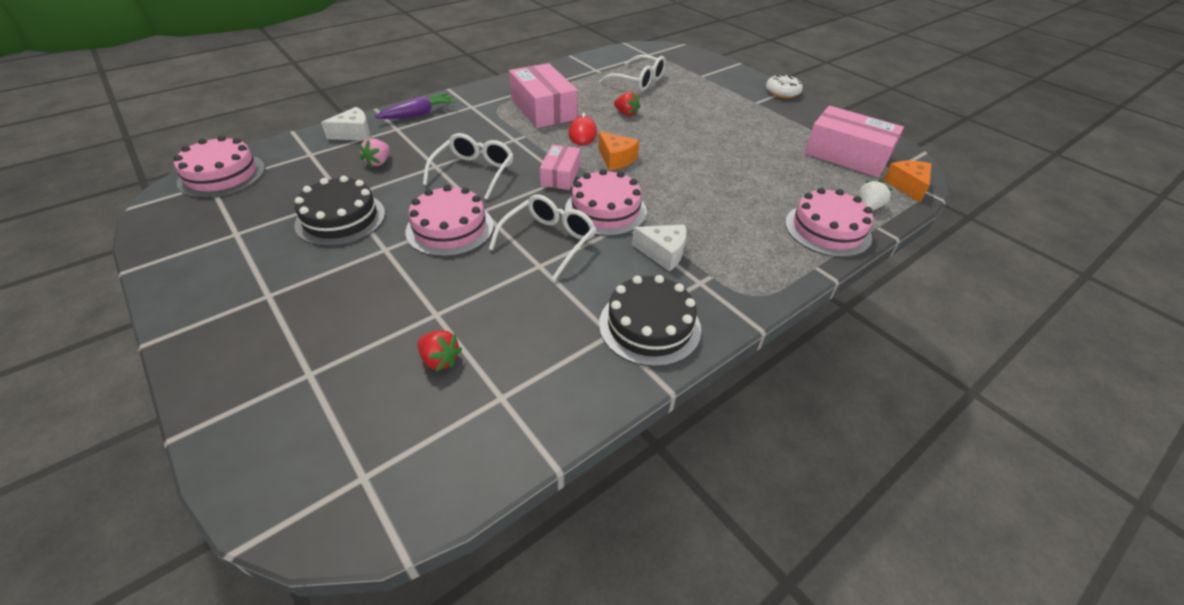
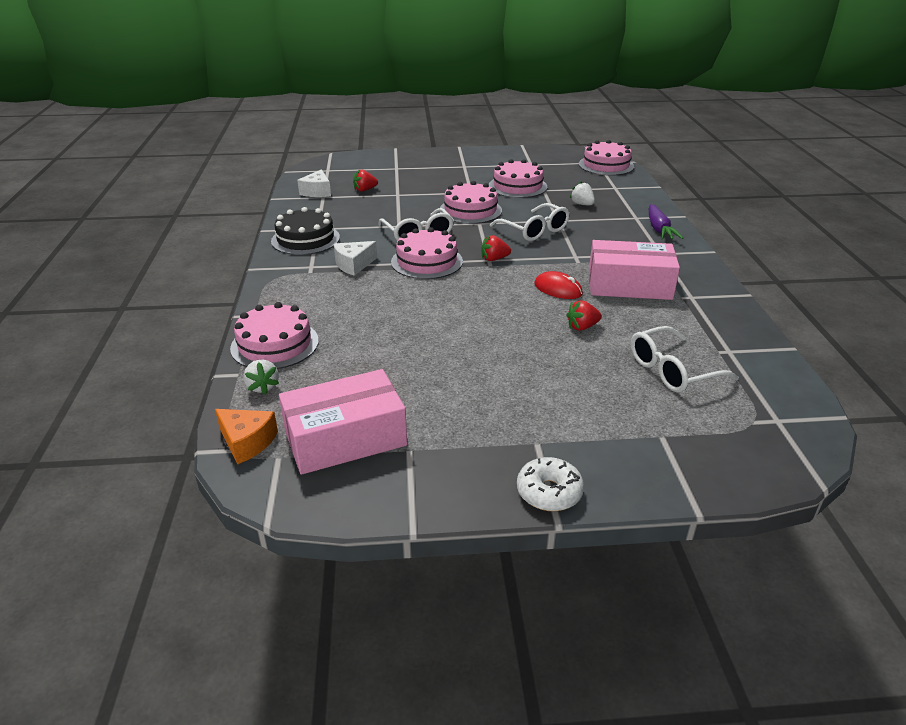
camera: 125 degrees right, 10 degrees down
(340, 218) = (517, 186): black cake -> pink cake
(354, 133) = (638, 203): white cheese -> white cheese (317, 192)
(378, 162) = (582, 204): pink strawberry -> white strawberry
(560, 175) = (494, 259): pink box -> red strawberry
(616, 159) = (494, 290): orange cheese -> none

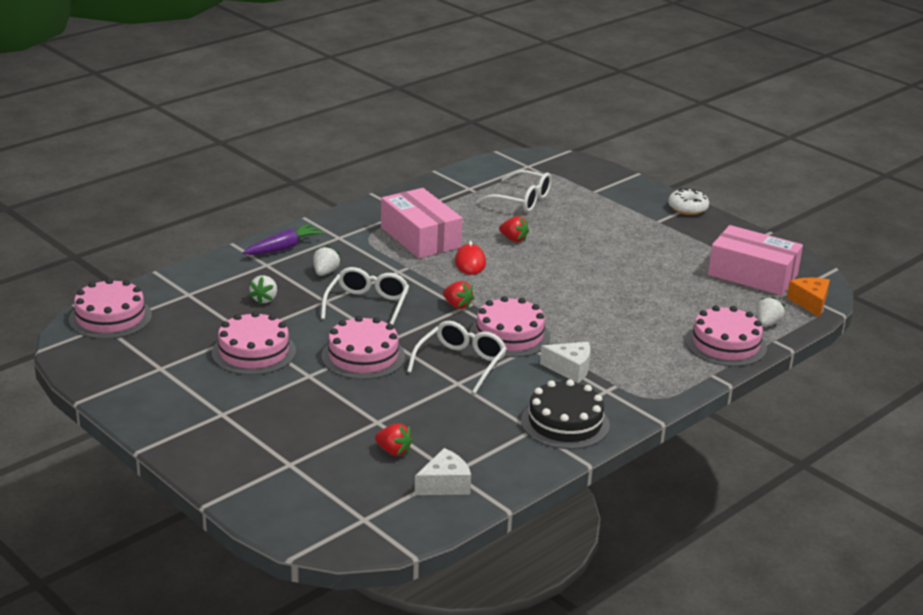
camera: 130 degrees left, 5 degrees down
(602, 231) = (325, 272): none -> white strawberry

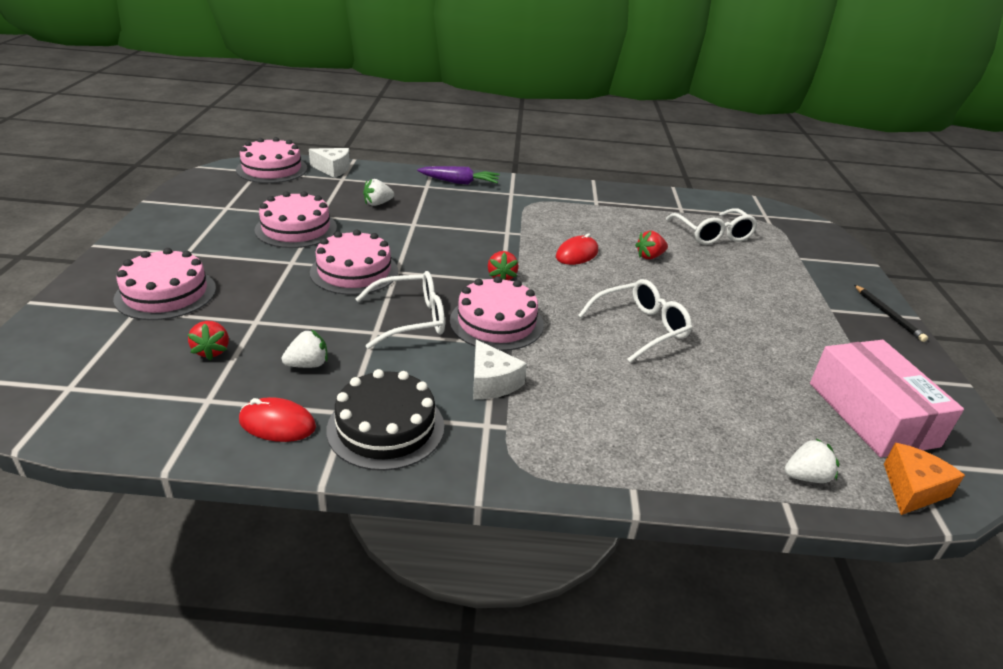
camera: 45 degrees right, 5 degrees up
(325, 272) = (453, 208): white strawberry -> white strawberry (308, 364)
(367, 305) = (435, 241): white glasses -> white glasses (641, 328)
(420, 237) = (572, 220): pink box -> none
(444, 484) = (179, 406): white cheese -> white cheese (333, 169)
(512, 457) = (277, 424): none -> red mouse
(513, 239) = (650, 256): red strawberry -> red strawberry turned 75 degrees clockwise
(687, 208) = (888, 315): white donut -> black pencil
(725, 344) = (709, 466): pink cake -> pink cake (166, 293)

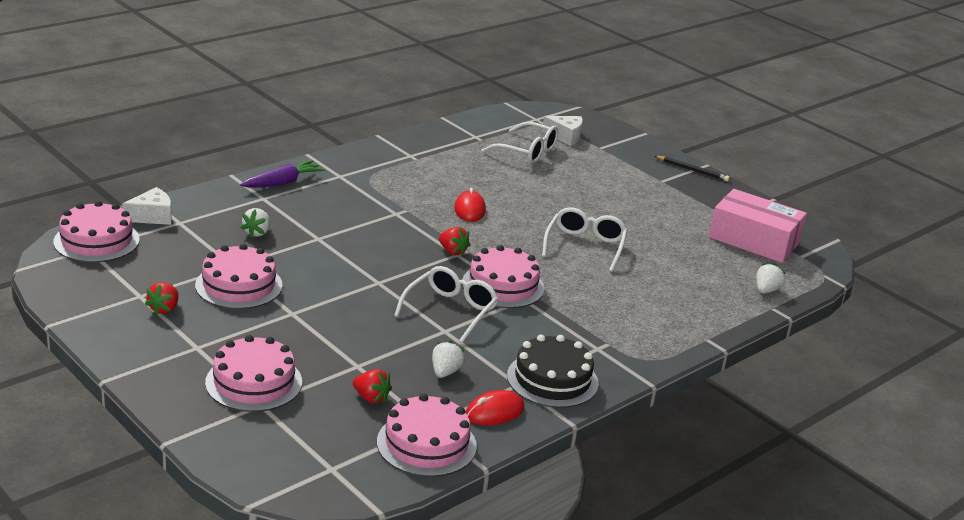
camera: 45 degrees left, 5 degrees down
(354, 271) = (350, 297): pink cake -> pink cake (426, 444)
(492, 382) = (562, 324): white cheese -> white cheese (565, 136)
(650, 256) = (515, 189): red strawberry -> red strawberry (164, 309)
(912, 489) = (810, 272): orange cheese -> none

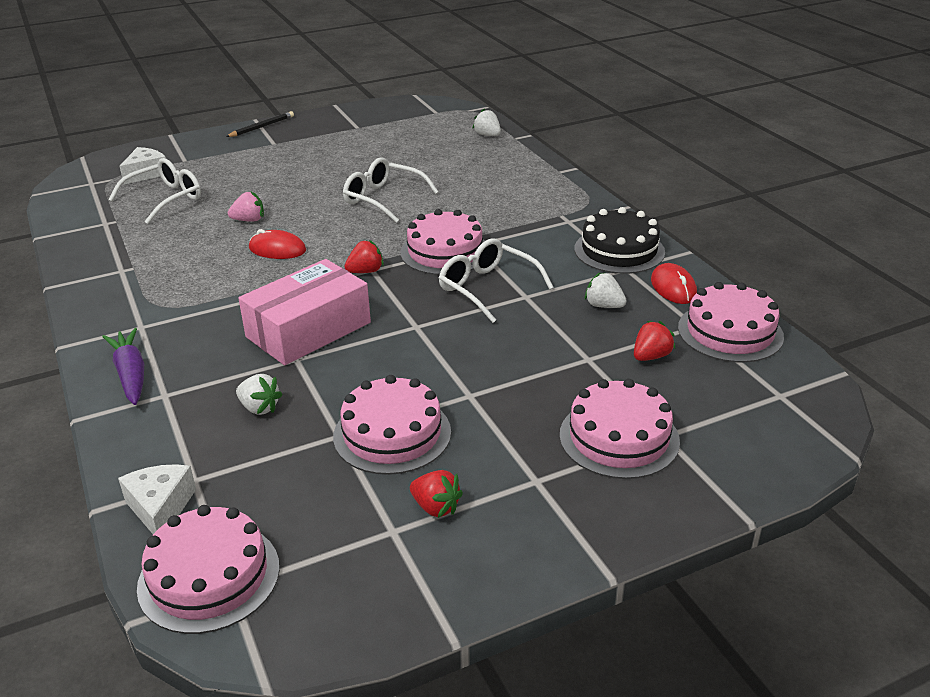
camera: 70 degrees left, 5 degrees up
(511, 191) = (249, 220): none -> pink strawberry
(754, 240) = (403, 125): pink box -> pink box (308, 330)

